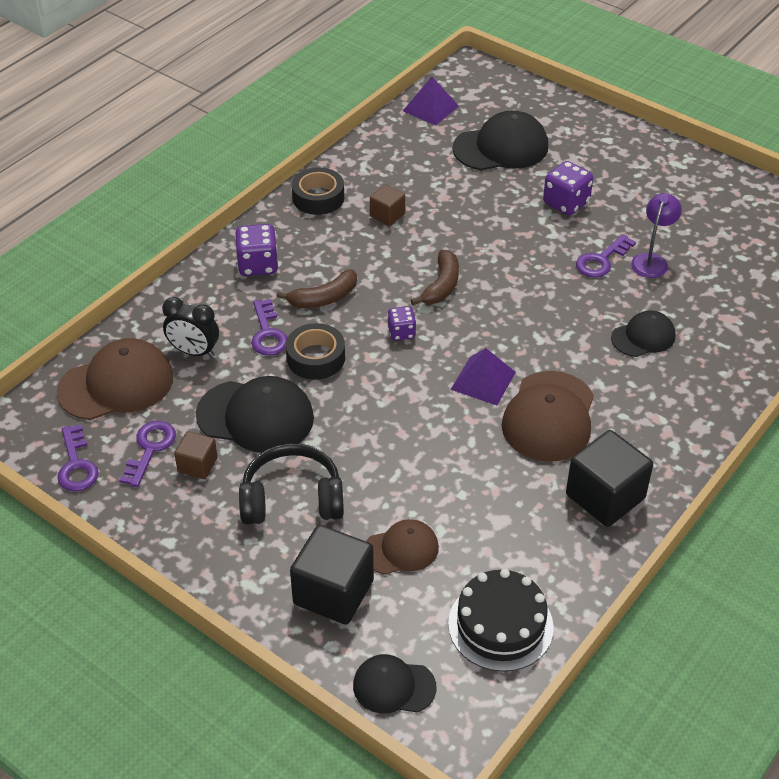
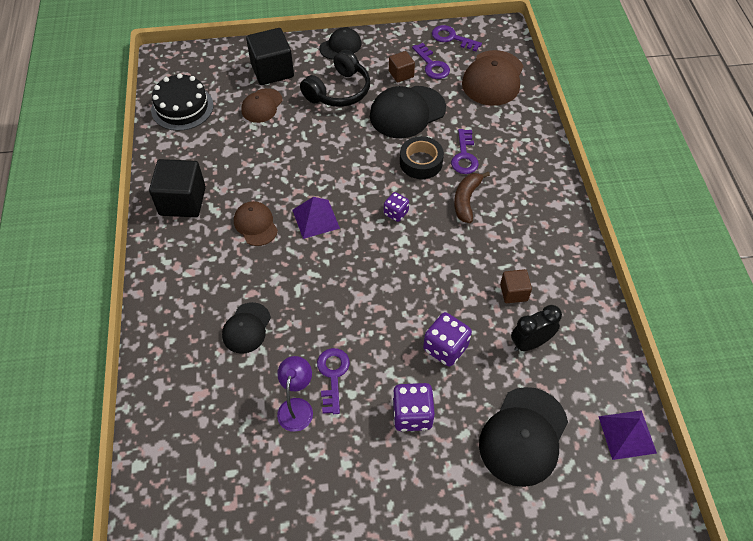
camera: 135 degrees right, 10 degrees up
(194, 352) = (484, 119): black clock -> black clock (530, 343)
(258, 265) = (531, 191): purple dice -> purple dice (445, 348)
(268, 333) = (464, 156): purple key -> purple key turned 120 degrees counterclockwise
(318, 198) = (573, 269): black tape -> none
(393, 686) = (207, 57): black cap -> black cap (340, 46)
(441, 285) = (412, 264): brown banana -> none
(549, 417) = (255, 224): brown cap -> brown cap, size x0.59
(652, 260) = (297, 407): purple lamp -> purple lamp turned 150 degrees counterclockwise

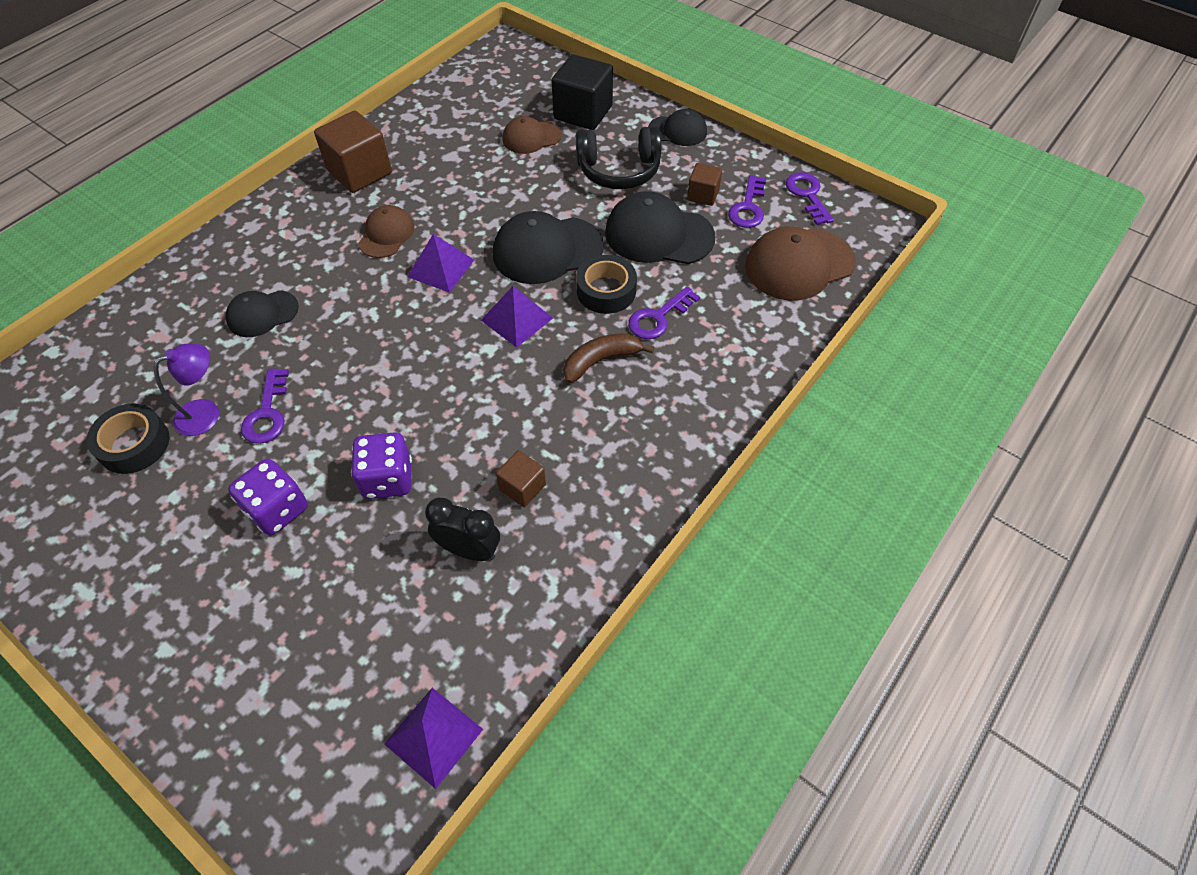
camera: 45 degrees right, 0 degrees up
(182, 107) = (464, 95): black cake -> none
(182, 201) = (360, 172): black cube -> brown cube
(279, 461) = (134, 444): none -> black tape
(333, 375) = (267, 413): purple key -> purple key turned 135 degrees clockwise
(396, 213) = (517, 319): purple dice -> purple pyramid
(523, 436) = (338, 629): black cap -> black cap (547, 250)

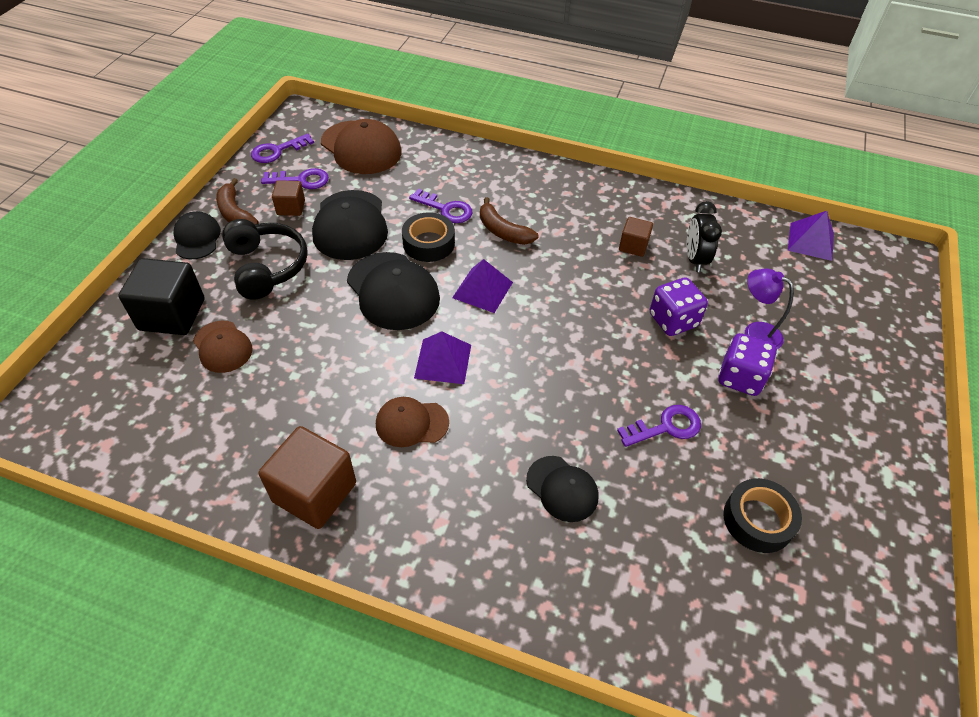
camera: 110 degrees left, 5 degrees down
(206, 413) = (693, 476): purple lamp -> purple lamp (755, 332)
(706, 157) = (235, 213): none -> brown banana

